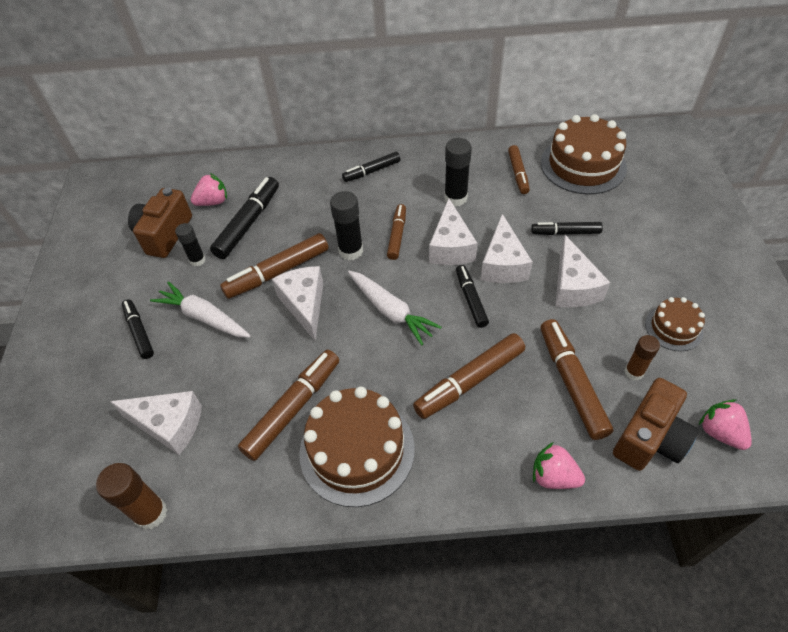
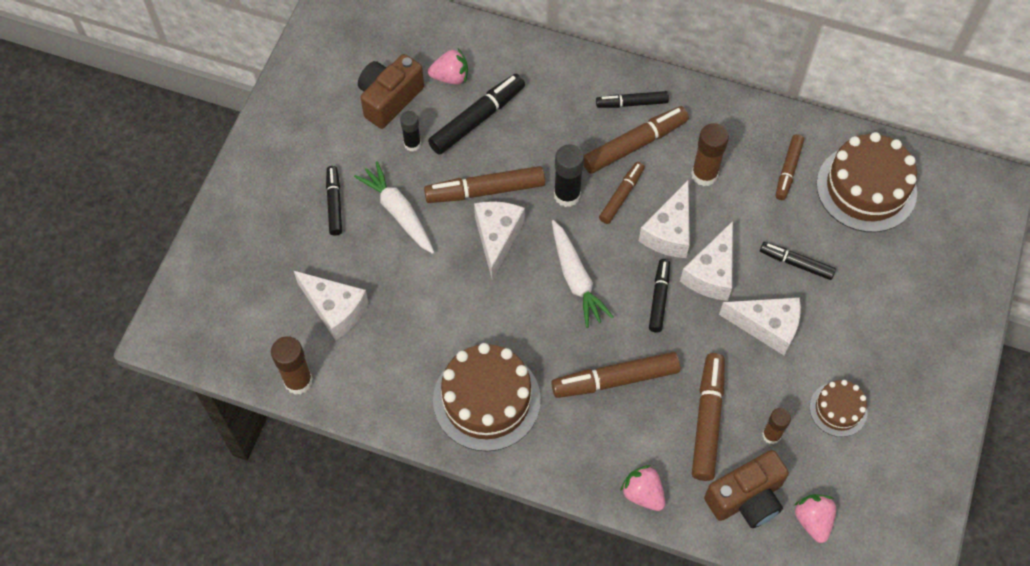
camera: 20 degrees right, 10 degrees up
(293, 408) = (447, 338): brown marker -> brown marker (634, 145)
(455, 198) = (704, 175): black glue stick -> brown glue stick
(573, 287) = (767, 327): white cheese -> white cheese turned 90 degrees counterclockwise

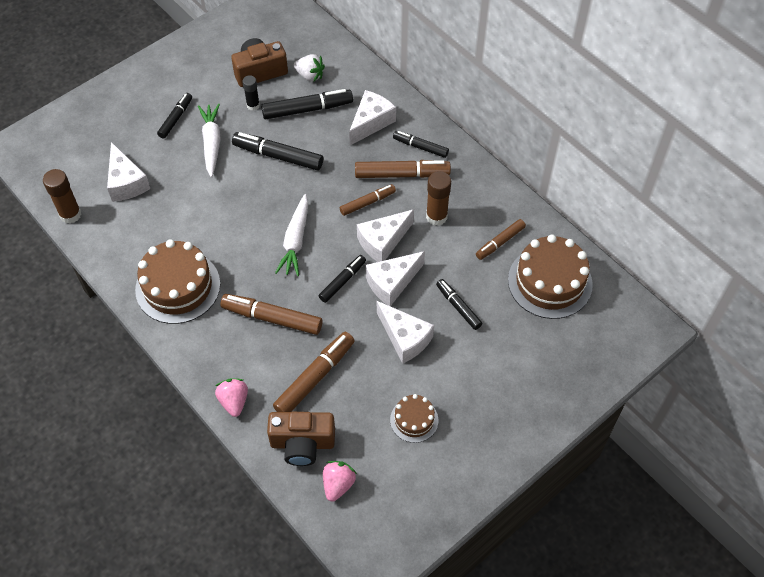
camera: 30 degrees right, 5 degrees down
(450, 77) = (310, 75): pink strawberry -> white strawberry
(485, 190) = (278, 156): brown marker -> black marker
(497, 238) = (263, 189): white cheese -> white cheese (371, 122)
(567, 195) = (330, 185): black glue stick -> none
(771, 435) = (352, 411): brown glue stick -> none

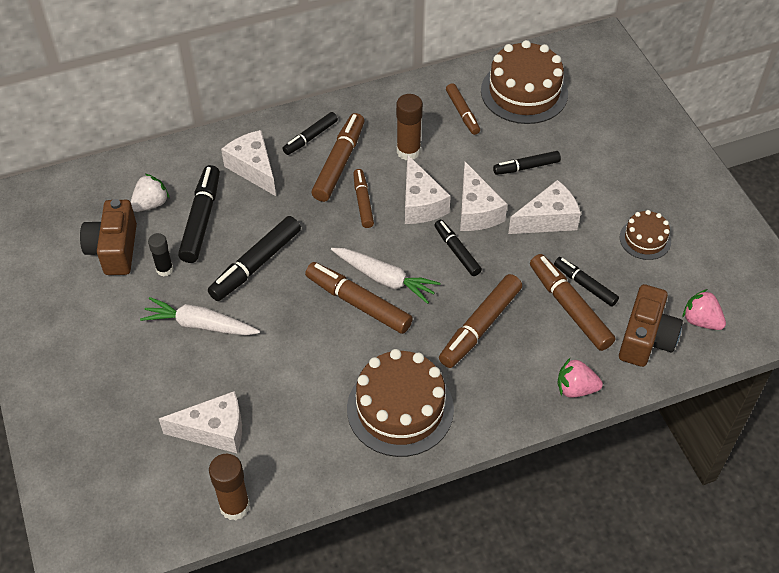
camera: 70 degrees left, 5 degrees down
(176, 118) = (139, 353): black marker -> black marker (585, 285)
(265, 231) = (358, 303): none -> brown marker

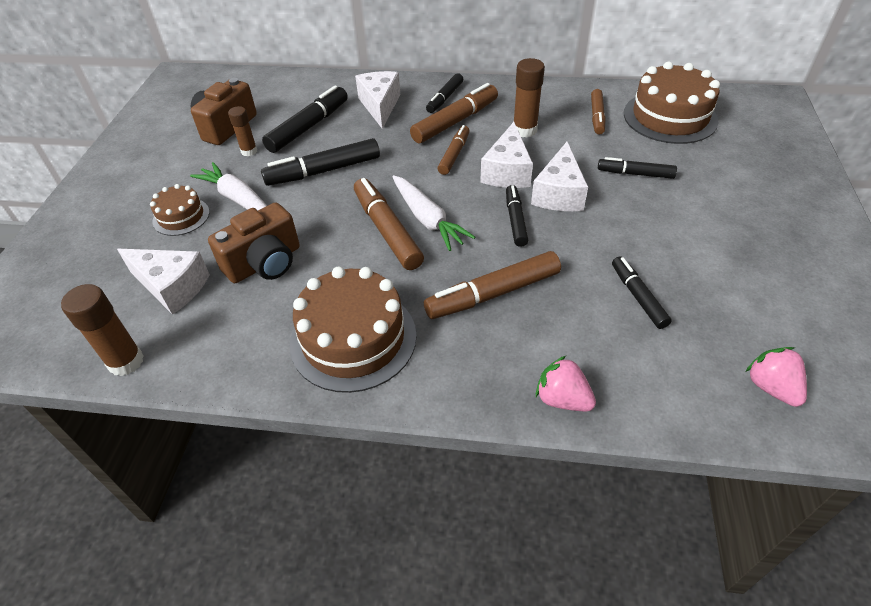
camera: 30 degrees right, 5 degrees down
(151, 204) = (280, 106): white strawberry -> none
(164, 269) = (249, 151): black glue stick -> brown glue stick
(310, 137) = (445, 98): black marker -> black marker turned 45 degrees counterclockwise
(548, 219) = (631, 223): white cheese -> none
(569, 307) = (606, 312): brown marker -> none
(645, 239) = (738, 277): brown cake -> brown cake (181, 216)
(646, 339) = (684, 380): brown camera -> brown camera (265, 263)

